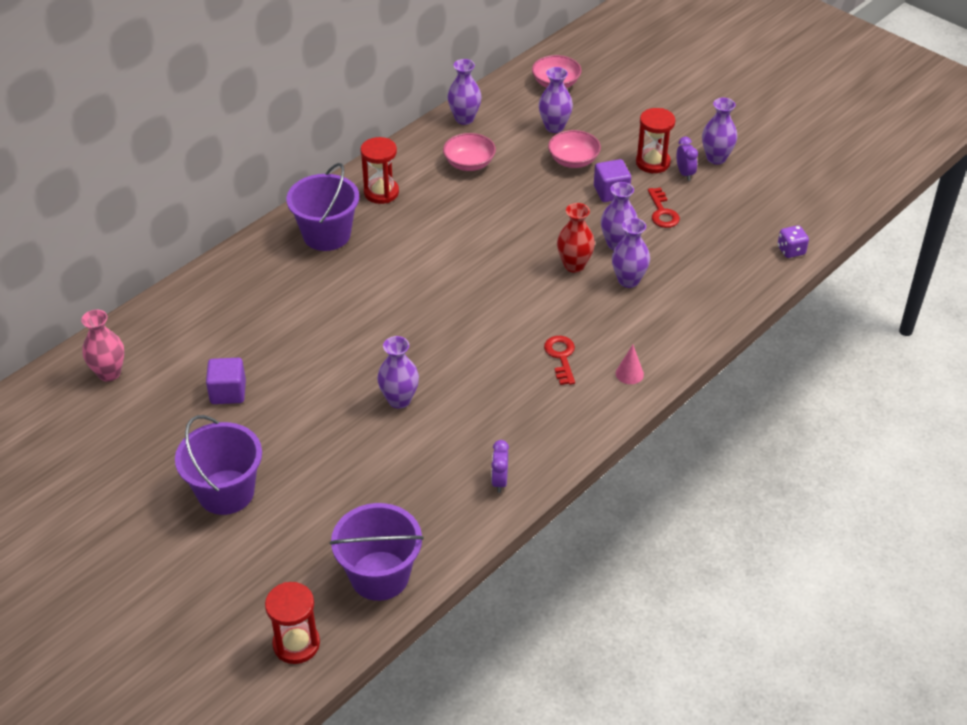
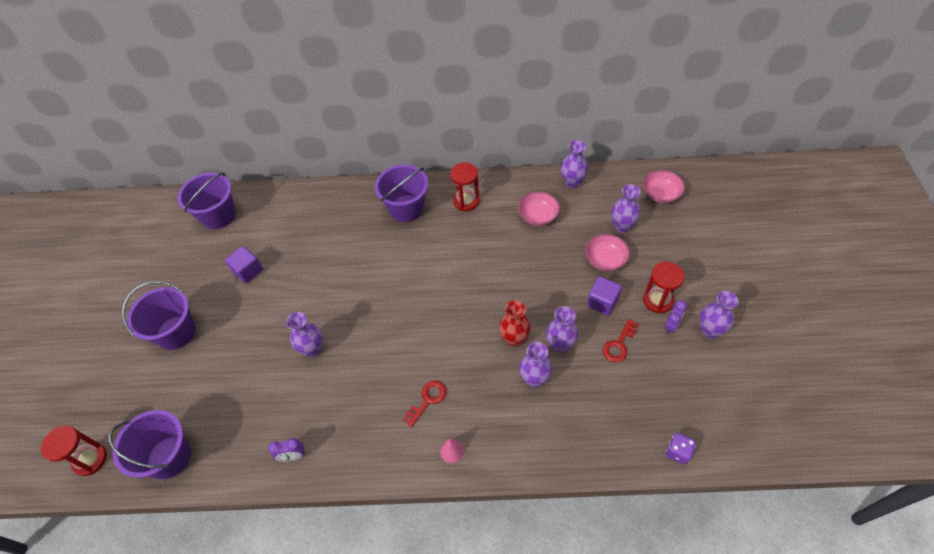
camera: 50 degrees right, 10 degrees up
(109, 373) = (218, 215): pink vase -> purple bucket
(499, 481) = (293, 456): purple clock -> purple clock turned 150 degrees counterclockwise

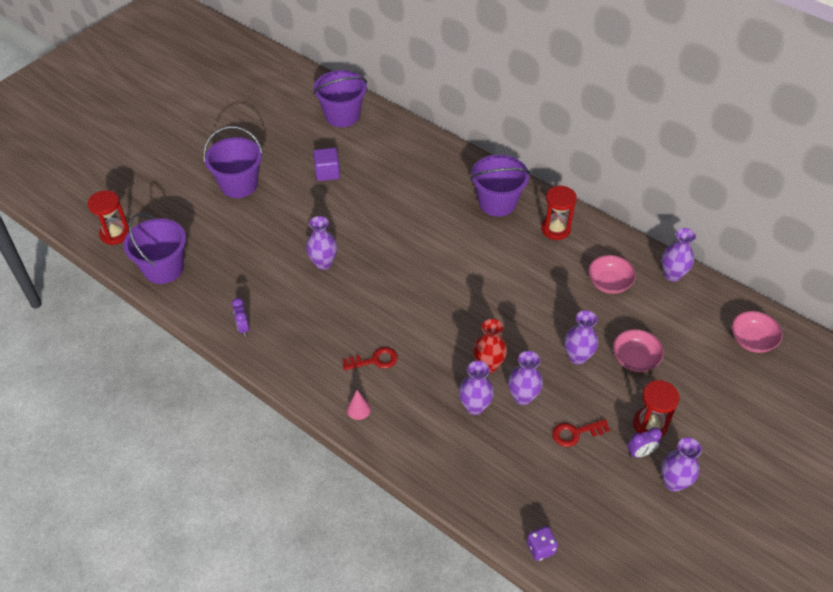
camera: 35 degrees right, 5 degrees down
(293, 456) = (243, 328): purple clock -> purple clock turned 45 degrees clockwise
(602, 302) = (595, 390): purple cube -> none
(622, 226) = (682, 342): purple vase -> purple vase (577, 357)

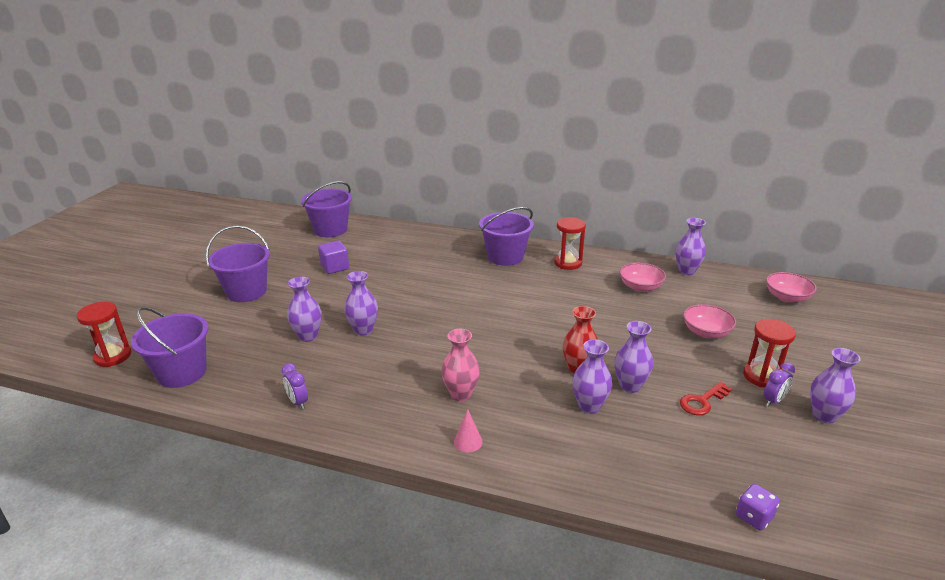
camera: 20 degrees left, 20 degrees down
(374, 360) = (461, 394): red key -> pink vase
(577, 357) = (655, 343): purple vase -> purple vase (308, 336)

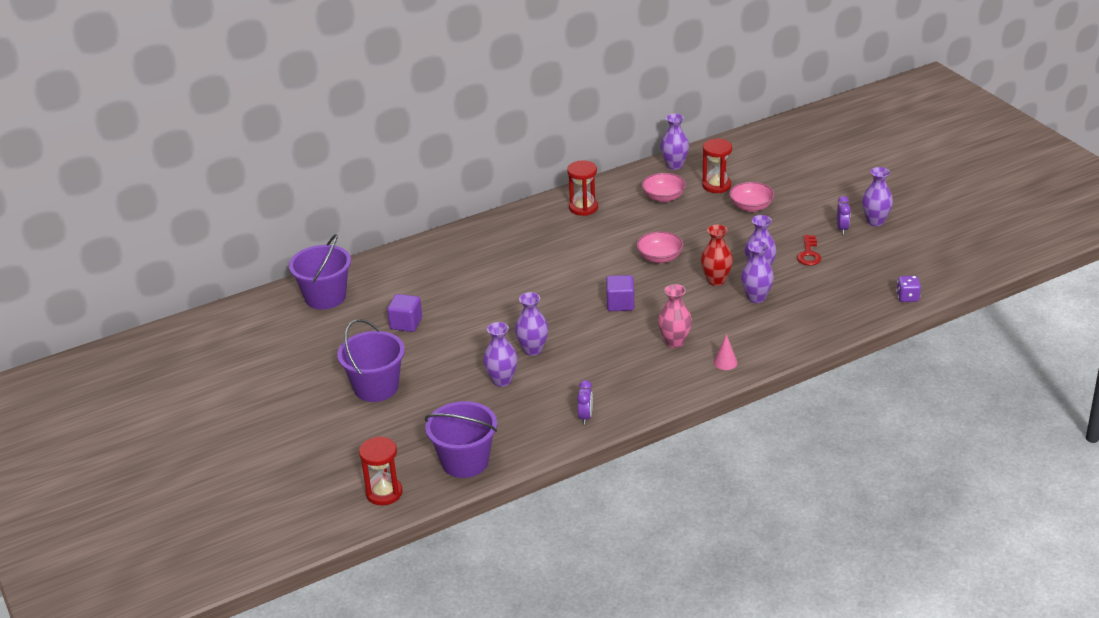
camera: 45 degrees left, 5 degrees up
(298, 402) = (585, 417): purple clock -> purple clock turned 90 degrees counterclockwise
(475, 338) = (620, 304): none -> purple cube
(505, 257) = (527, 230): purple bucket -> none
(762, 376) = (818, 217): red hourglass -> red hourglass (716, 185)
(787, 297) = (763, 150): pink bowl -> pink bowl (660, 257)

